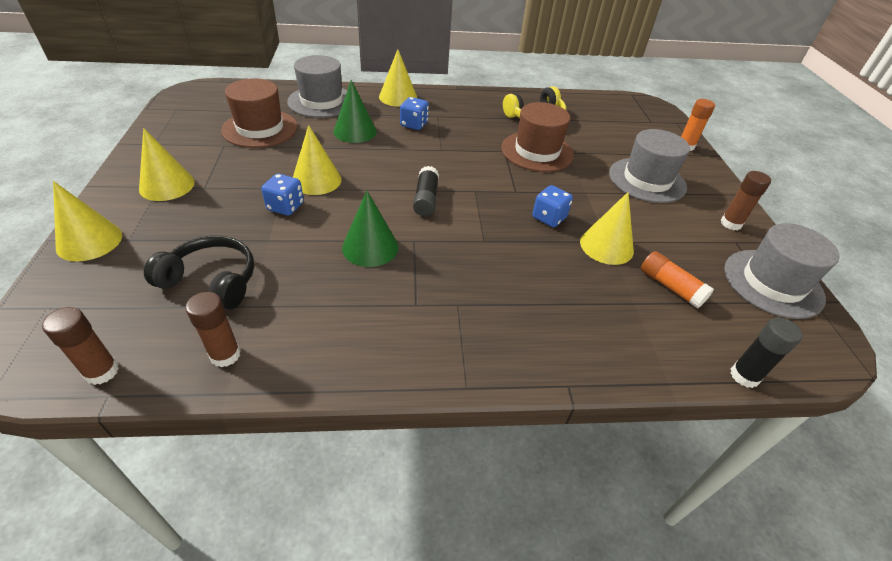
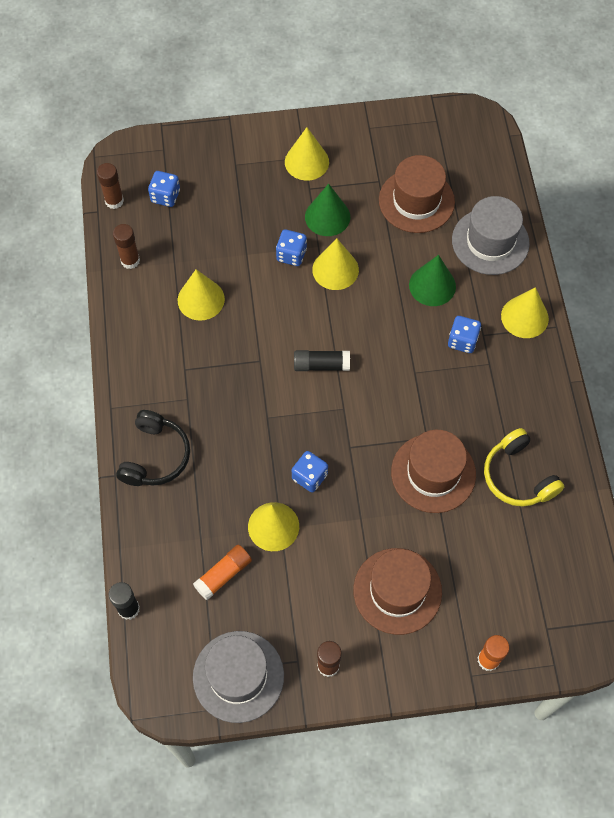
camera: 90 degrees right, 20 degrees up
(89, 241) = (229, 142): yellow cone -> yellow cone (201, 299)
(134, 309) = (165, 196): none -> blue dice
(212, 281) = (196, 231): black headphones -> black headphones (155, 456)
(370, 247) = (246, 328): green cone -> green cone (327, 216)
(647, 180) = (397, 591): grey hat -> brown hat

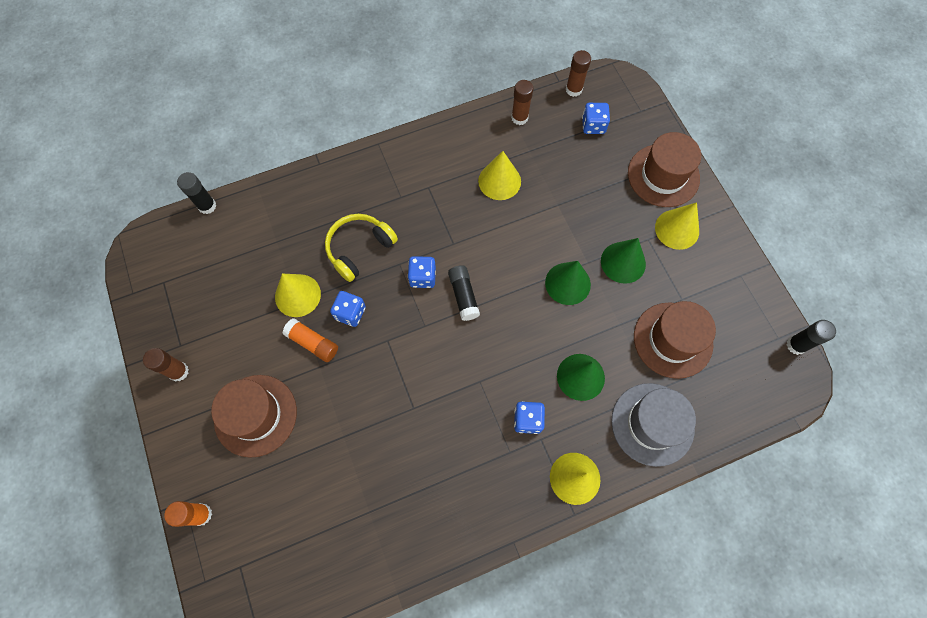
camera: 75 degrees right, 5 degrees up
(155, 456) = (342, 188): black headphones -> none
(223, 575) = (247, 267): orange glue stick -> orange glue stick (313, 343)
(238, 676) = (161, 302): grey hat -> none
(291, 255) = (570, 242): blue dice -> blue dice (422, 277)
(335, 269) = (567, 283): yellow cone -> green cone
(433, 473) = (378, 422): brown hat -> brown hat (663, 175)
(446, 110) = (796, 345): none -> black glue stick
(518, 476) = (393, 506): yellow headphones -> yellow headphones (359, 248)

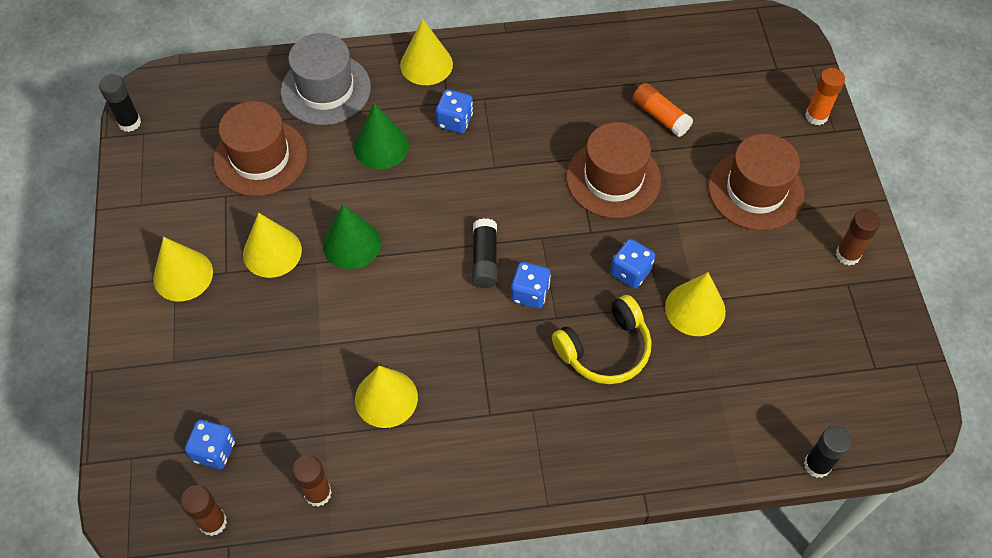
camera: 165 degrees left, 10 degrees down
(313, 343) = (682, 249): orange glue stick -> orange glue stick (660, 116)
(623, 262) = (272, 252): green cone -> yellow cone
(663, 175) = (158, 349): brown hat -> brown hat (613, 179)

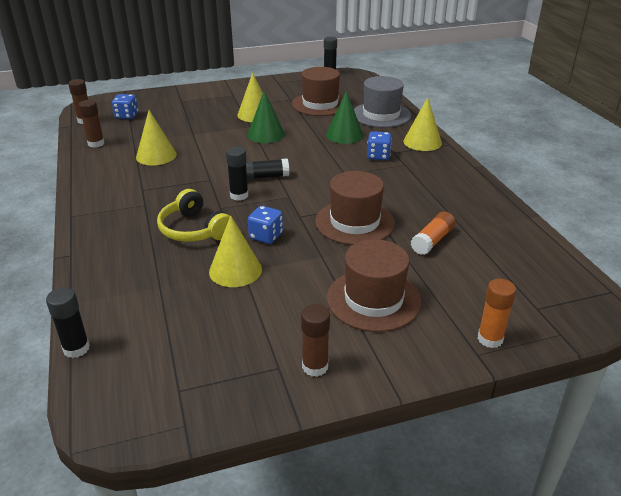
camera: 80 degrees right, 25 degrees down
(183, 275) = (235, 96): yellow cone -> none
(530, 293) = (239, 195): blue dice -> black glue stick

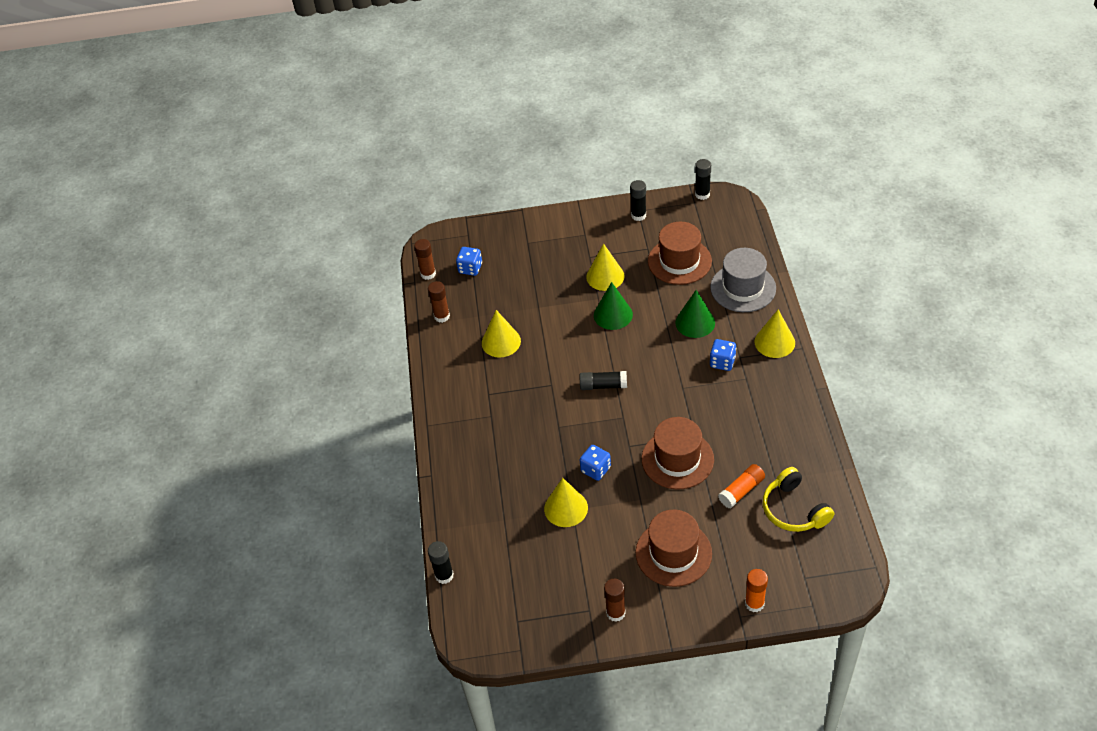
camera: 15 degrees right, 15 degrees up
(194, 230) = (533, 454): yellow headphones -> yellow headphones (793, 510)
(239, 195) = (577, 411): black glue stick -> black glue stick (638, 215)

